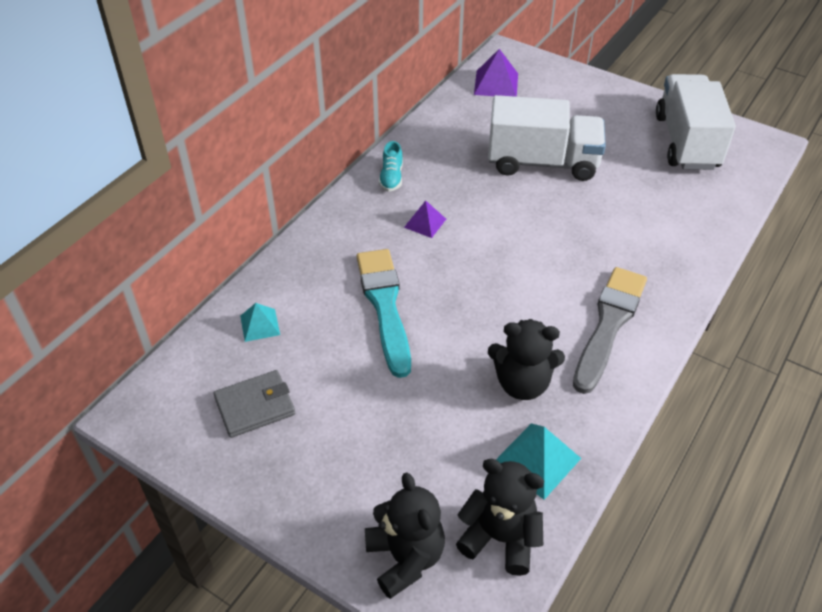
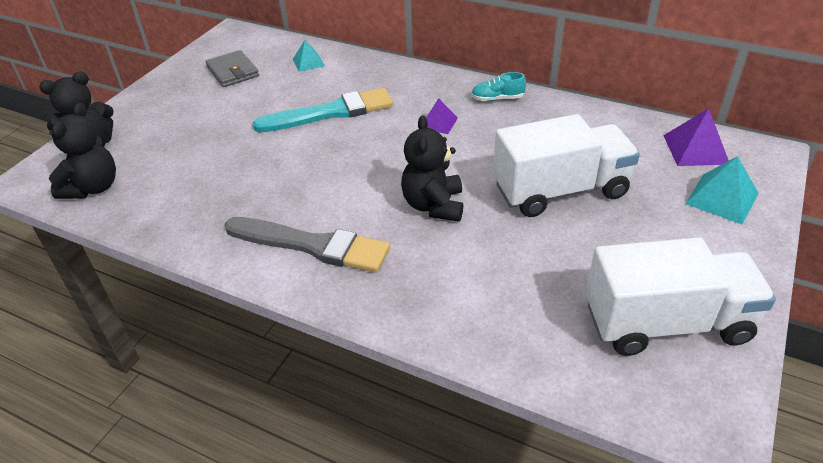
camera: 85 degrees right, 5 degrees down
(522, 383) = (241, 191): black teddy bear -> black teddy bear (433, 205)
(537, 460) = (159, 203): turquoise pyramid -> turquoise pyramid (721, 198)
(542, 163) = (560, 191): white truck -> white truck turned 105 degrees counterclockwise

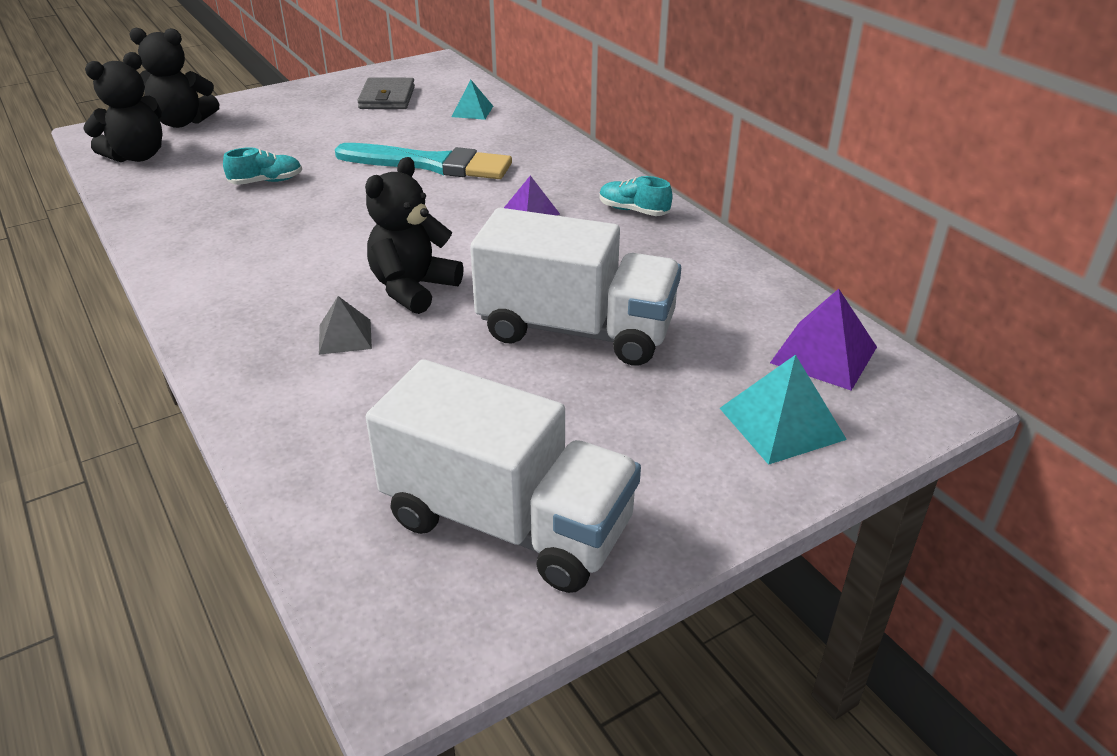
camera: 30 degrees right, 5 degrees down
(228, 169) = (266, 181): none -> turquoise shoe
(312, 245) = (247, 277): grey brush -> none
(433, 257) = (345, 336): none -> grey pyramid

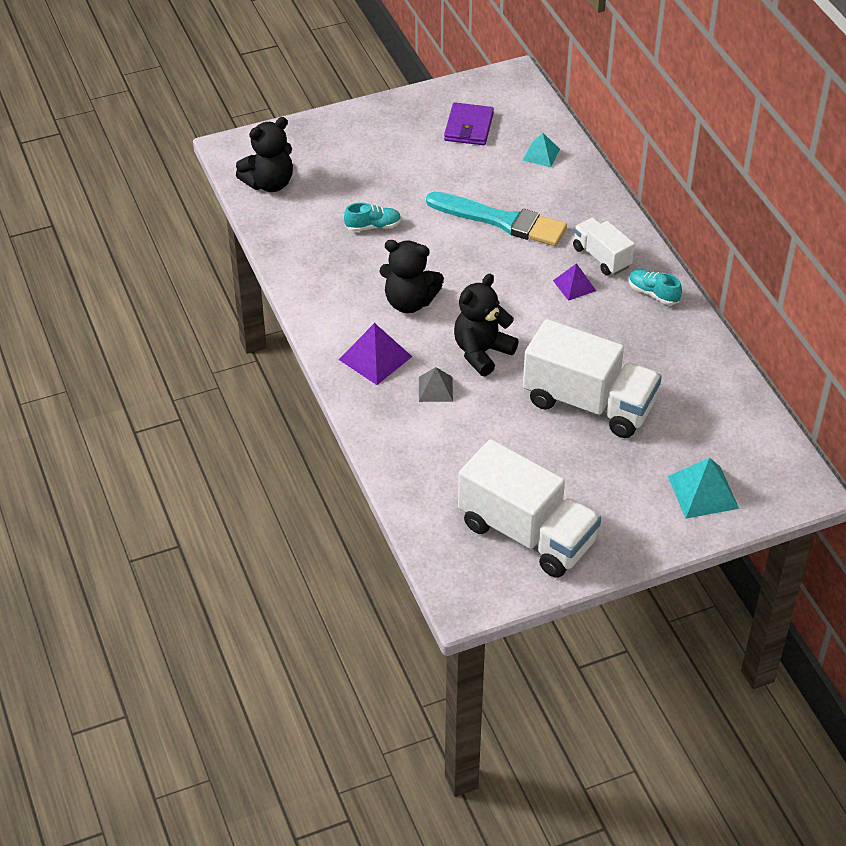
camera: 10 degrees right, 10 degrees up
(182, 122) = (298, 142): black teddy bear -> black teddy bear (409, 302)
(387, 98) = (469, 127): grey wallet -> purple wallet
(560, 184) = (601, 257): none -> white truck
(824, 354) = (749, 445): purple pyramid -> purple pyramid (375, 358)

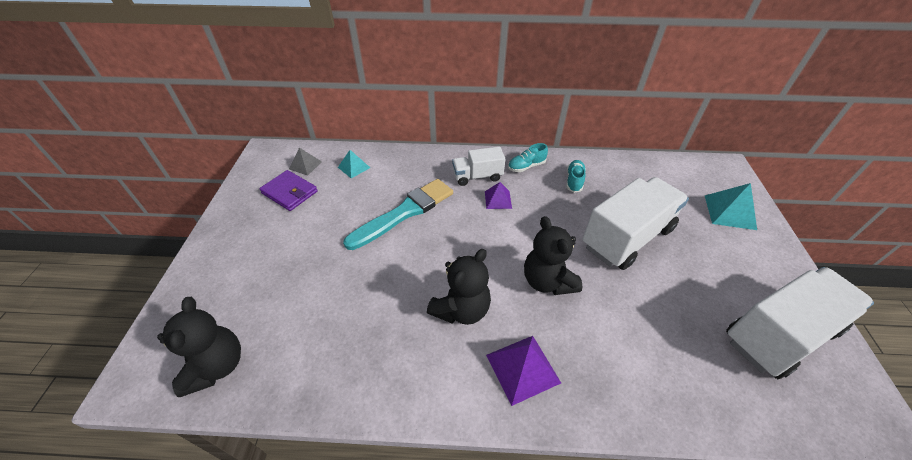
camera: 65 degrees left, 0 degrees up
(373, 226) = (348, 299): turquoise shoe -> turquoise shoe (574, 181)
(435, 389) = (582, 333): grey pyramid -> grey pyramid (305, 165)

